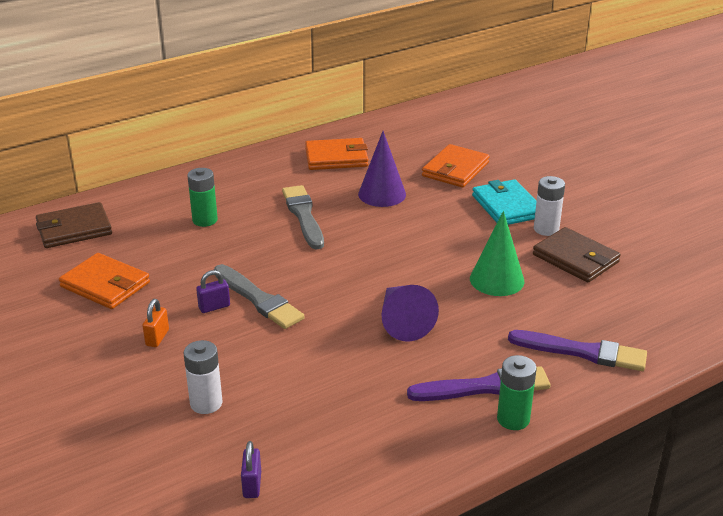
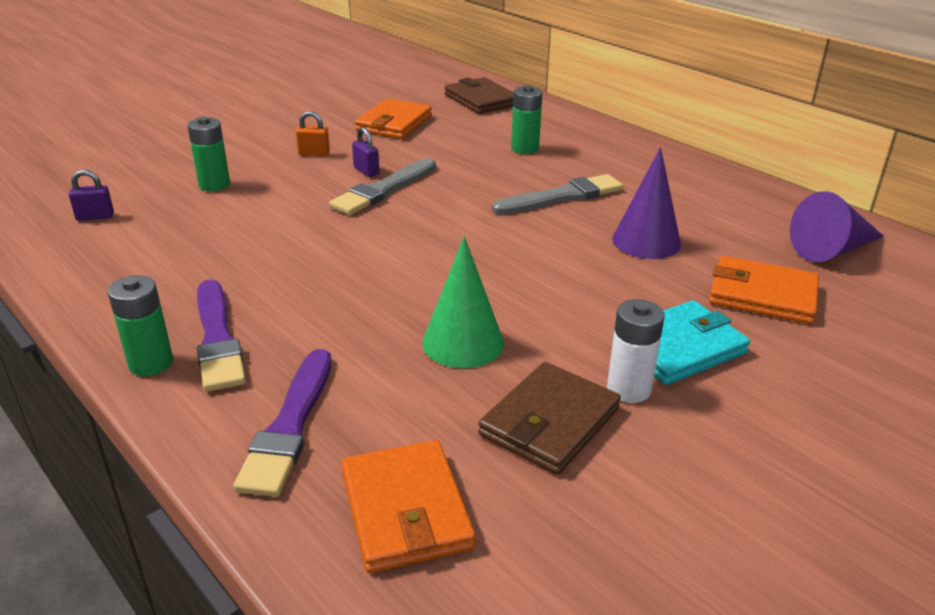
camera: 80 degrees right, 0 degrees up
(206, 403) = (214, 185): white battery -> green battery
(336, 157) = (720, 204): orange wallet -> orange wallet (406, 510)
(403, 321) = (352, 275): purple cone -> purple cone (832, 250)

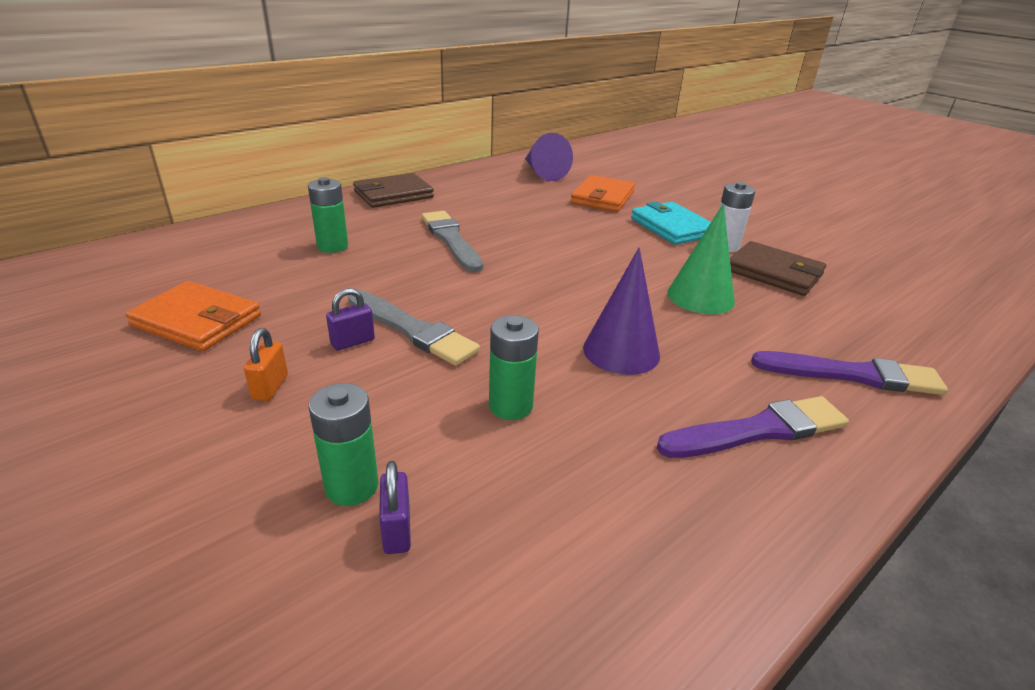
camera: 90 degrees left, 0 degrees up
(95, 217) = (452, 646): purple padlock -> purple padlock (397, 530)
(151, 363) = (825, 476): green battery -> green battery (510, 406)
(406, 510) = (893, 324): orange wallet -> none
(481, 100) = (162, 259): brown wallet -> brown wallet (393, 194)
(646, 241) = (533, 219): purple cone -> purple cone (621, 351)

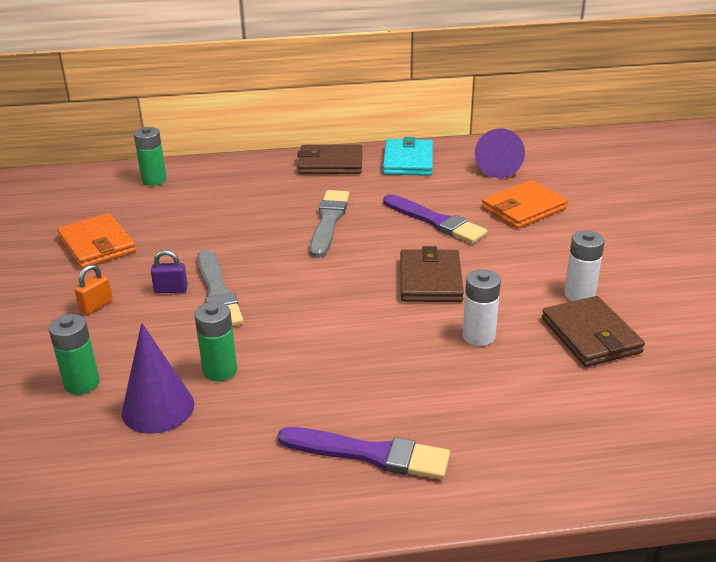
camera: 35 degrees right, 0 degrees up
(332, 246) = (233, 205): green battery -> green battery (154, 180)
(397, 530) = (80, 416): purple padlock -> none
(603, 264) = (430, 280): none -> brown wallet
(621, 351) = (346, 359): purple cone -> purple cone (158, 408)
(672, 227) = (552, 259): turquoise wallet -> turquoise wallet (408, 161)
(700, 297) = (478, 336): green cone -> white battery
(852, 375) = (517, 447): purple brush -> purple brush (435, 221)

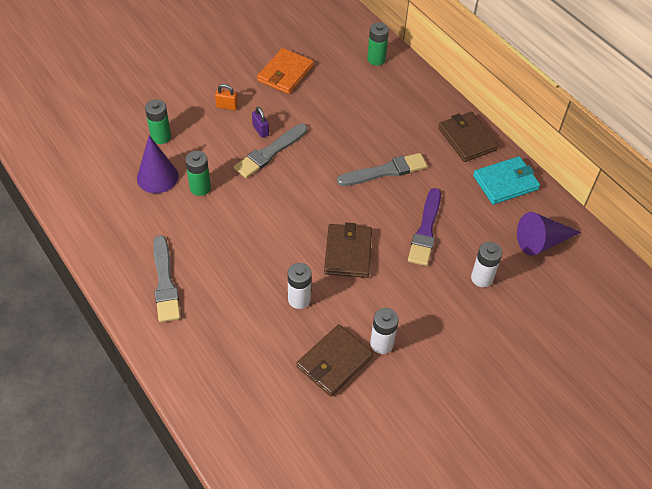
camera: 60 degrees right, 20 degrees up
(369, 454) = (165, 282): purple brush -> grey brush
(430, 280) = (348, 252): brown wallet -> brown wallet turned 60 degrees counterclockwise
(523, 208) = (482, 278): orange wallet -> white battery

